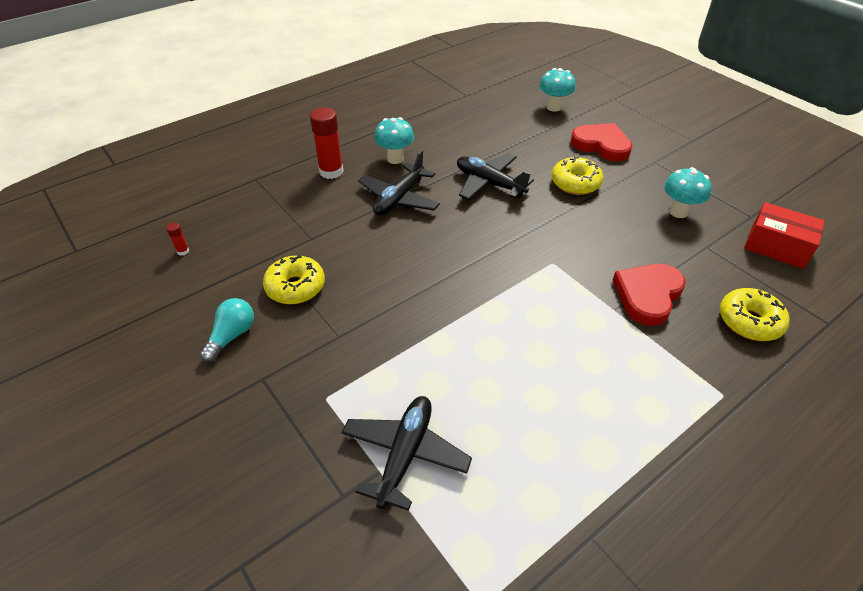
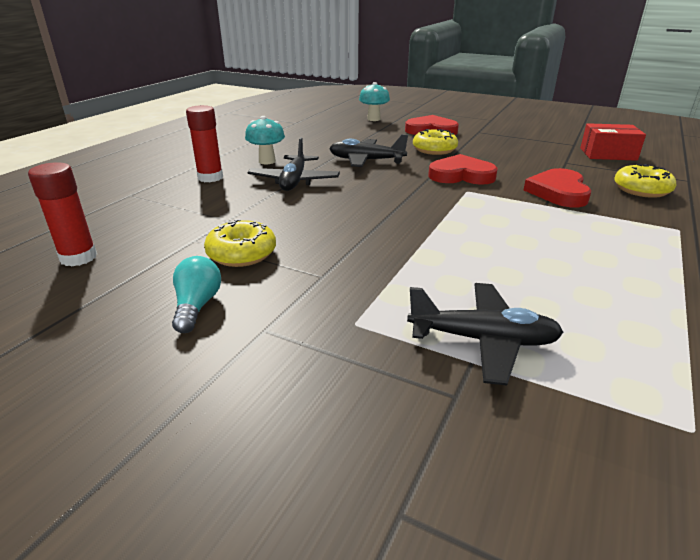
camera: 25 degrees left, 15 degrees down
(183, 251) = (78, 257): red glue stick -> red glue stick, size x2.26
(405, 454) = (483, 340): black plane -> black plane turned 105 degrees clockwise
(567, 236) = (461, 175): none -> red heart
(678, 212) = (524, 150): turquoise mushroom -> none

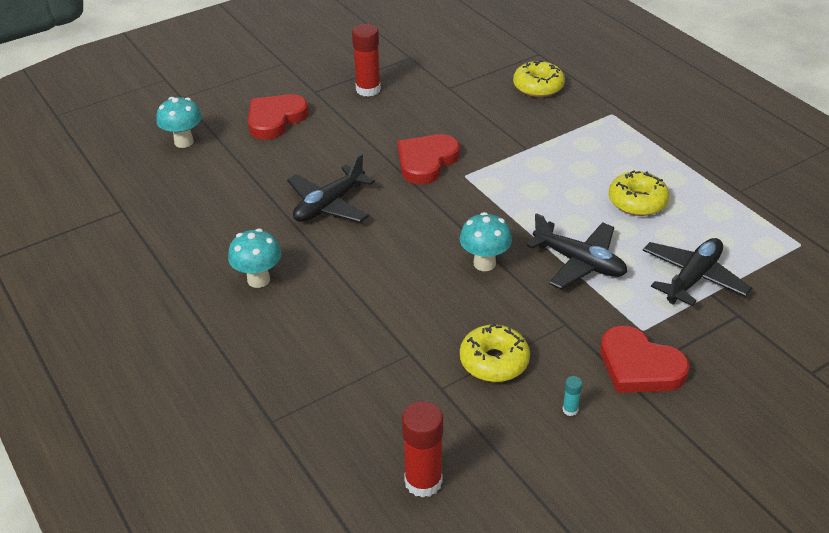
camera: 60 degrees left, 10 degrees up
(197, 306) = (570, 410): turquoise light bulb -> turquoise glue stick
(210, 177) = (273, 340): red glue stick -> red glue stick (368, 89)
(294, 181) = (344, 277): black plane -> black plane (579, 262)
(366, 222) = (484, 263): none -> turquoise mushroom
(434, 150) = (341, 146): yellow donut -> yellow donut (637, 202)
(558, 192) = (509, 129): red heart -> red heart (639, 366)
(608, 154) = (451, 55): red box -> none

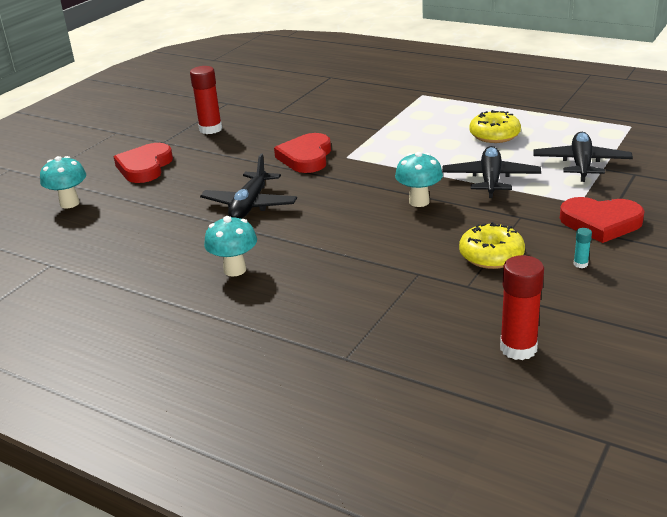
camera: 25 degrees left, 10 degrees down
(538, 87) = (350, 94): yellow donut -> none
(579, 262) = (490, 179): black plane -> black plane turned 90 degrees counterclockwise

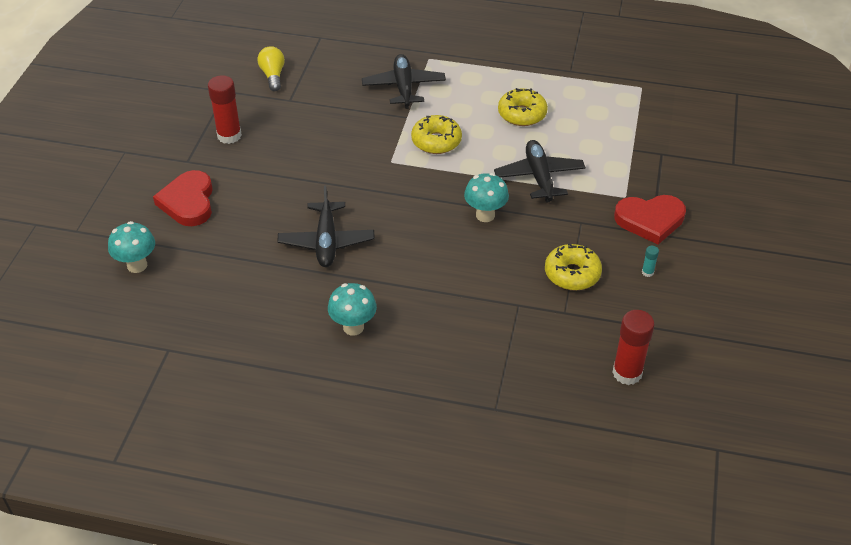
camera: 20 degrees left, 15 degrees up
(274, 96) = (273, 76): none -> yellow light bulb
(306, 157) = (351, 167): red heart -> none
(398, 147) = (436, 141): none -> yellow donut
(581, 164) = (612, 146): black plane -> black plane (404, 87)

